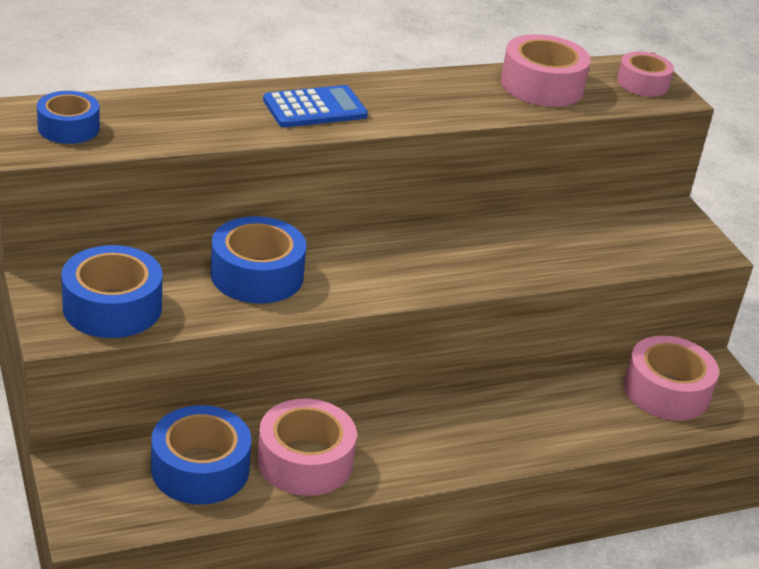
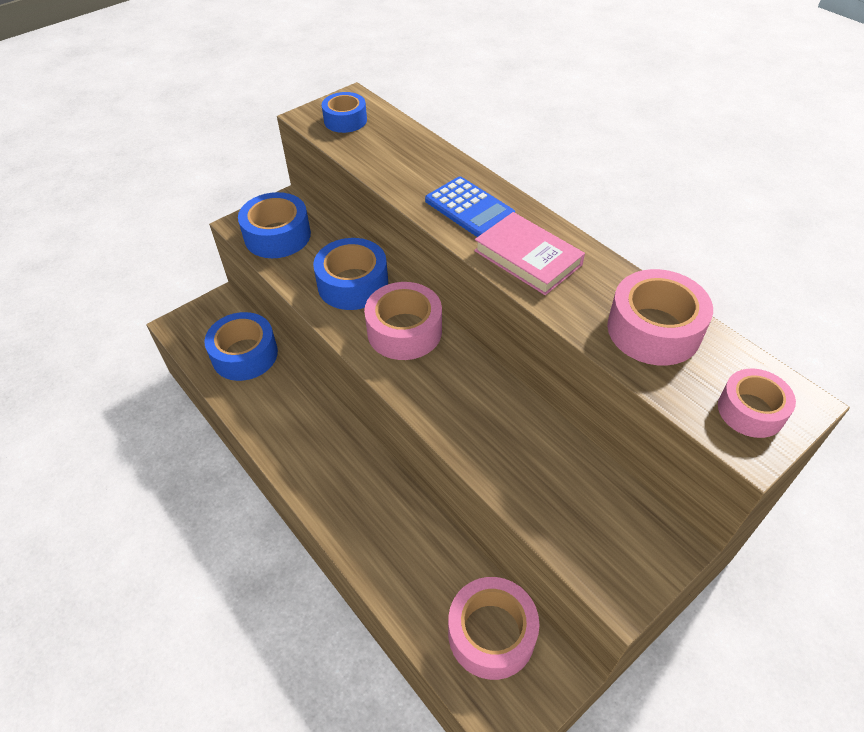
camera: 75 degrees right, 15 degrees up
(305, 461) = (275, 403): pink tape -> pink tape (404, 331)
(415, 105) = (527, 258): none -> pink book

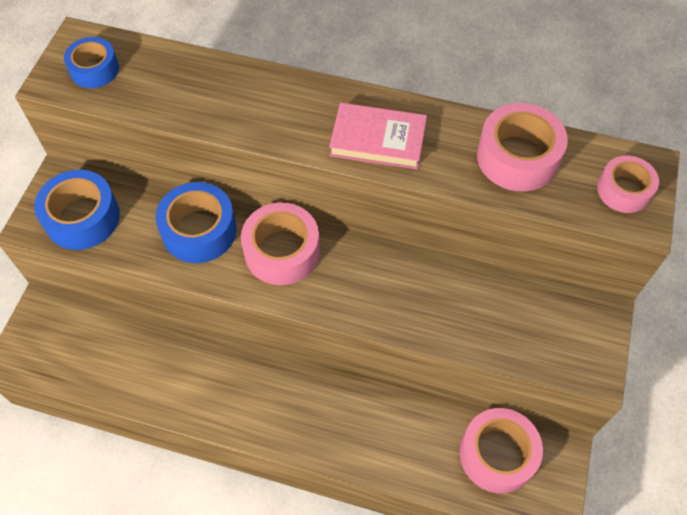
camera: 35 degrees left, 10 degrees up
(245, 355) = (111, 348): blue tape -> none
(469, 208) = (291, 113): blue calculator -> none

